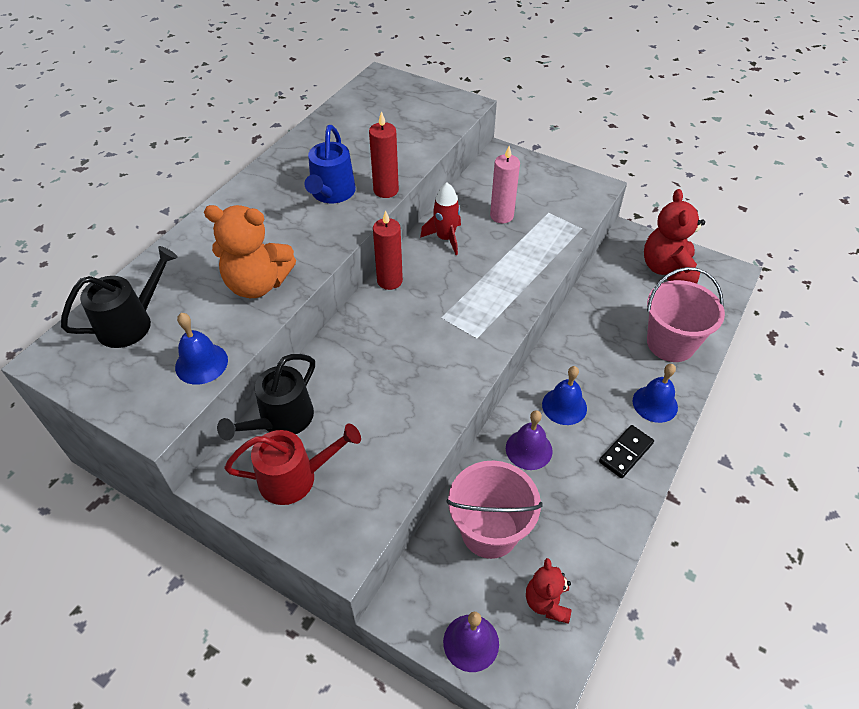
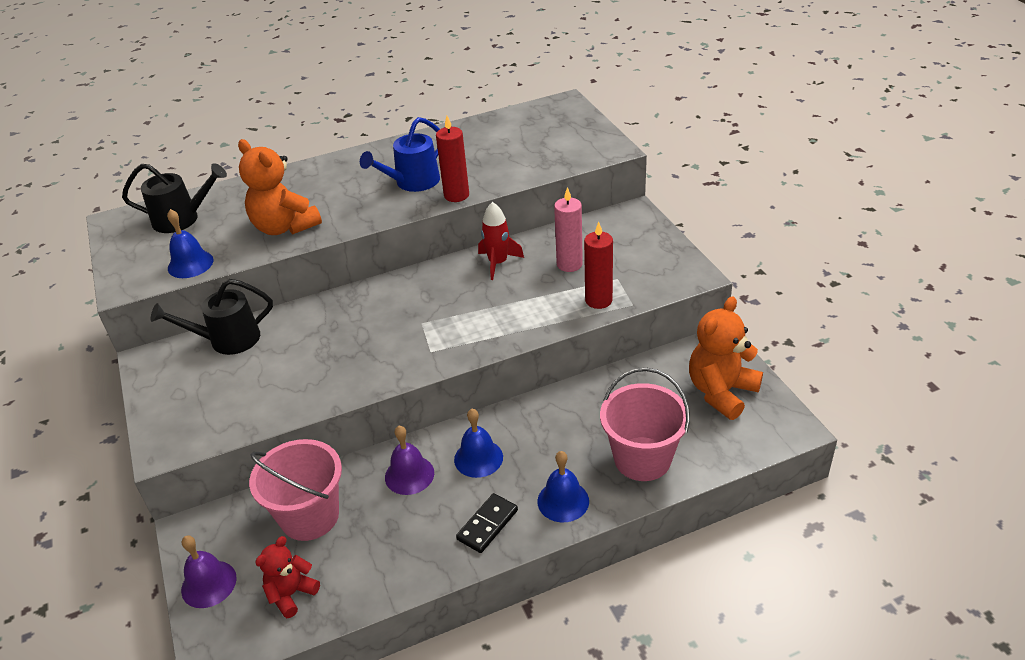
camera: 40 degrees right, 10 degrees down
(295, 477) = (193, 383): red watering can -> none
(389, 281) = (414, 277): red candle -> red candle (598, 300)
(625, 452) = (487, 525): black domino -> black domino turned 45 degrees counterclockwise
(667, 269) = (721, 392): red teddy bear -> orange teddy bear

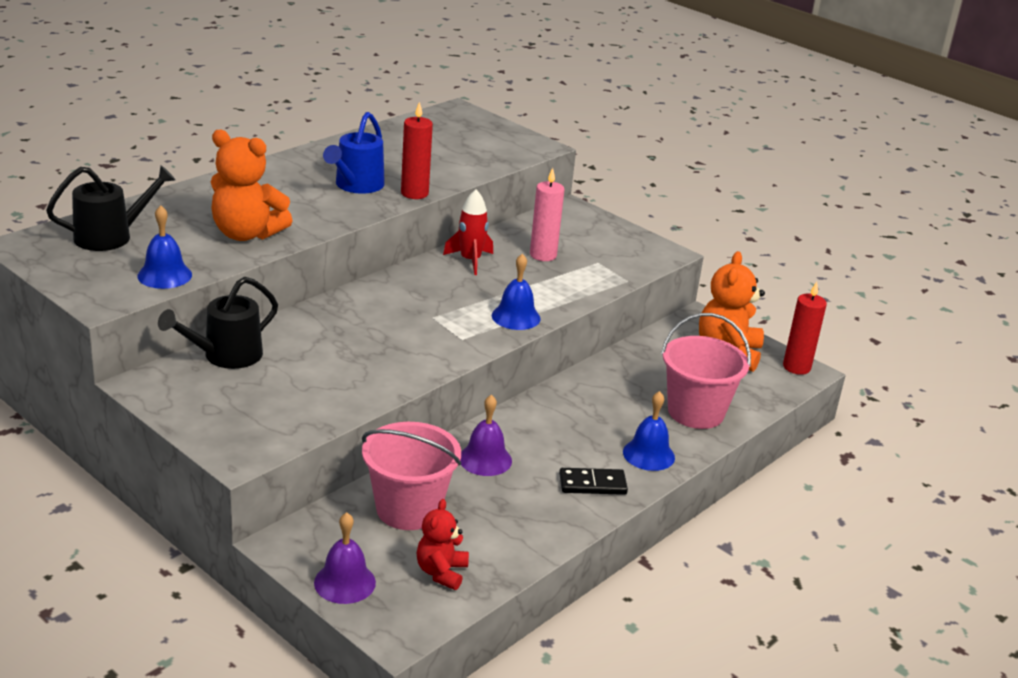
camera: 30 degrees left, 10 degrees down
(478, 458) = (543, 435): blue bell -> blue bell (516, 317)
(487, 525) = (592, 484): black domino -> black domino turned 75 degrees clockwise
(598, 300) = (594, 280): red candle -> red candle (796, 367)

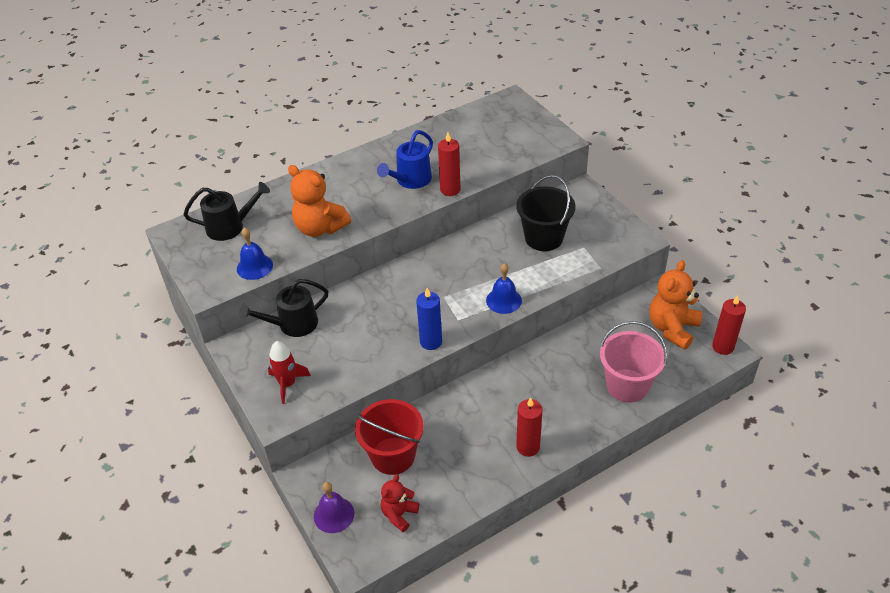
camera: 20 degrees right, 15 degrees up
(408, 509) = (393, 456): pink bucket -> red bucket
(433, 363) = (431, 342): none -> blue candle
(470, 261) = (487, 241): red rocket -> red rocket (287, 384)
(485, 459) = (458, 416): purple bell -> none
(543, 255) = (544, 238): pink candle -> black bucket
(592, 484) = (528, 447): black domino -> red candle
(648, 454) = (578, 423): blue bell -> none

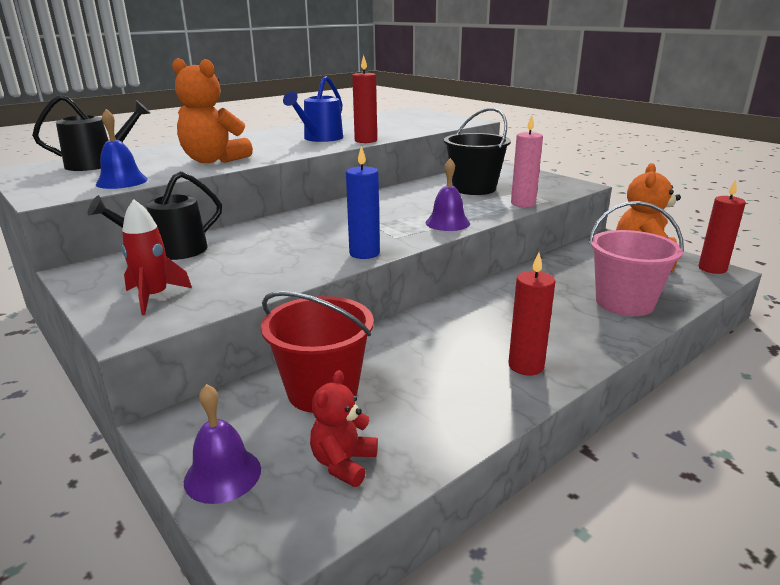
camera: 10 degrees left, 20 degrees down
(503, 300) = (447, 223): blue bell -> purple bell
(576, 272) = (523, 203): none -> pink candle

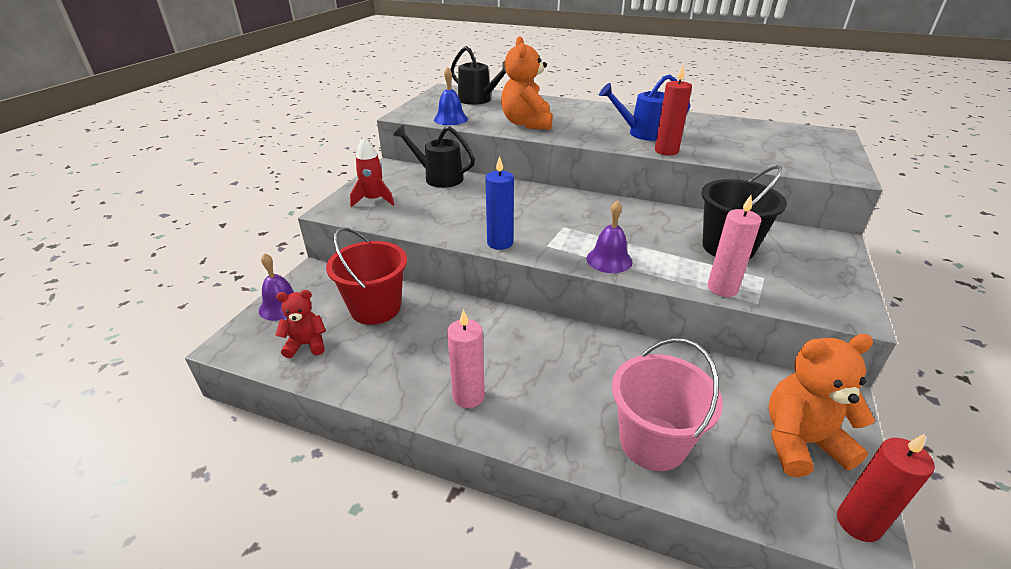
camera: 60 degrees right, 10 degrees up
(526, 366) = (468, 396): red candle -> pink candle

